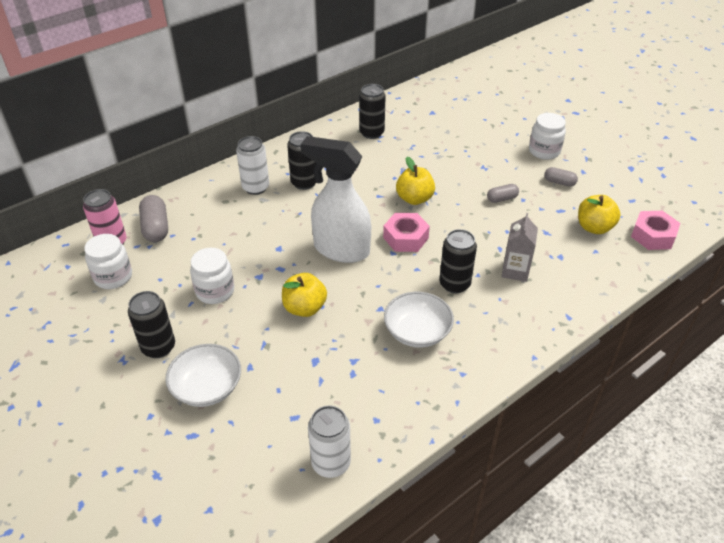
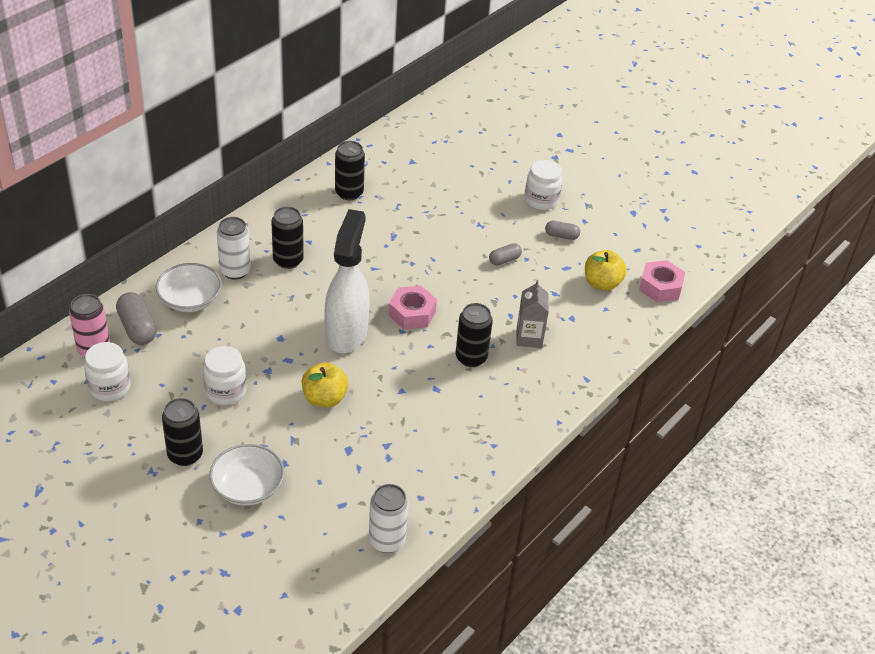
camera: 15 degrees left, 0 degrees up
(340, 249) = (346, 333): white spray bottle -> white spray bottle turned 90 degrees clockwise
(414, 199) = (412, 268): yellow apple -> none
(417, 331) = (443, 410): white bowl -> white bowl (190, 300)

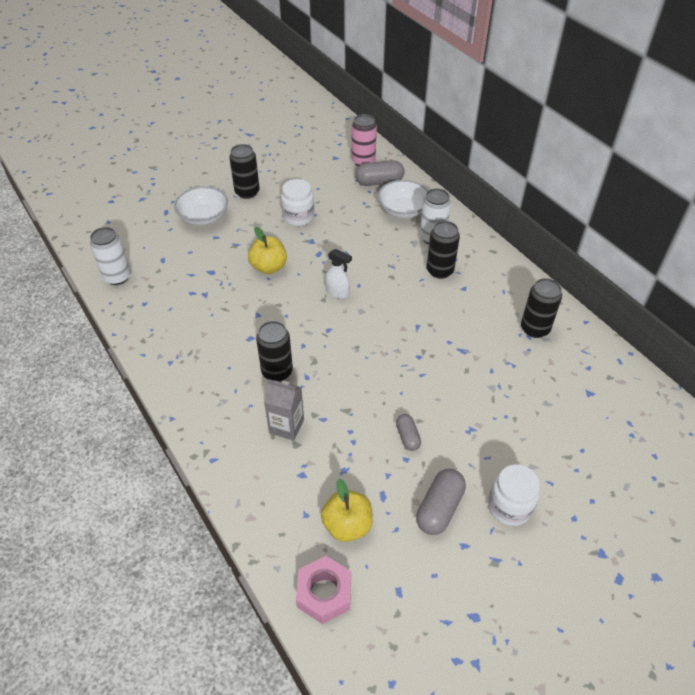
camera: 110 degrees right, 5 degrees up
(109, 387) = (324, 165): white jar -> none
(346, 333) = (337, 292): white spray bottle -> white spray bottle, size x0.45
(412, 313) = (348, 341): pink nut -> none
(561, 236) = (439, 508): grey capsule -> grey capsule, size x1.66

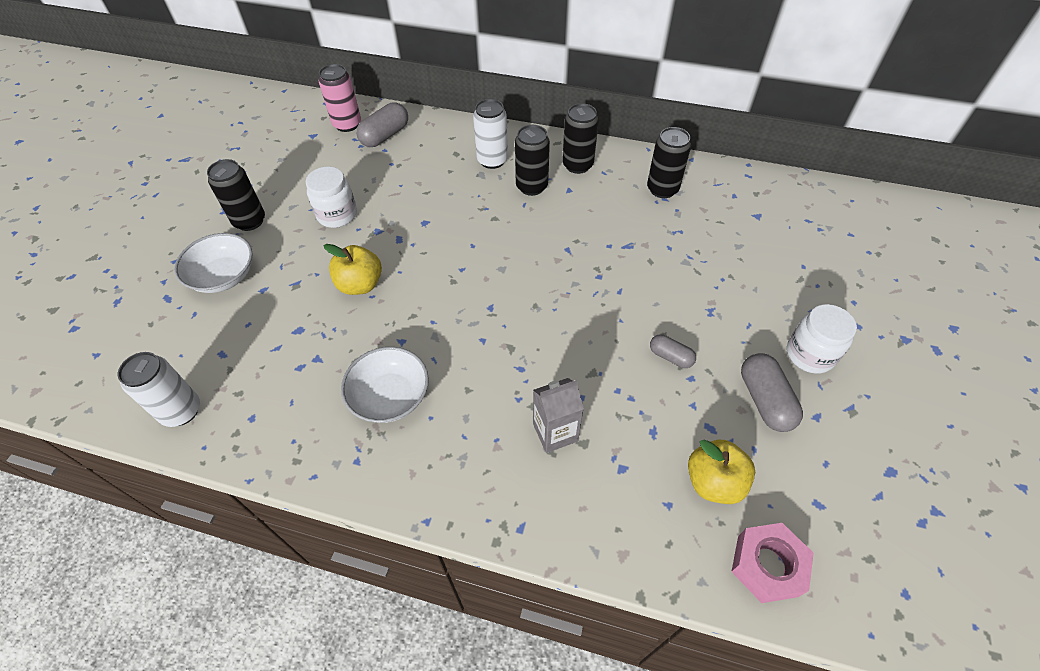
camera: 40 degrees left, 5 degrees up
(277, 372) = (486, 385): black can -> black can (577, 165)
(337, 292) = (460, 265): white spray bottle -> none
(403, 210) = (437, 150): white bowl -> white bowl (390, 396)

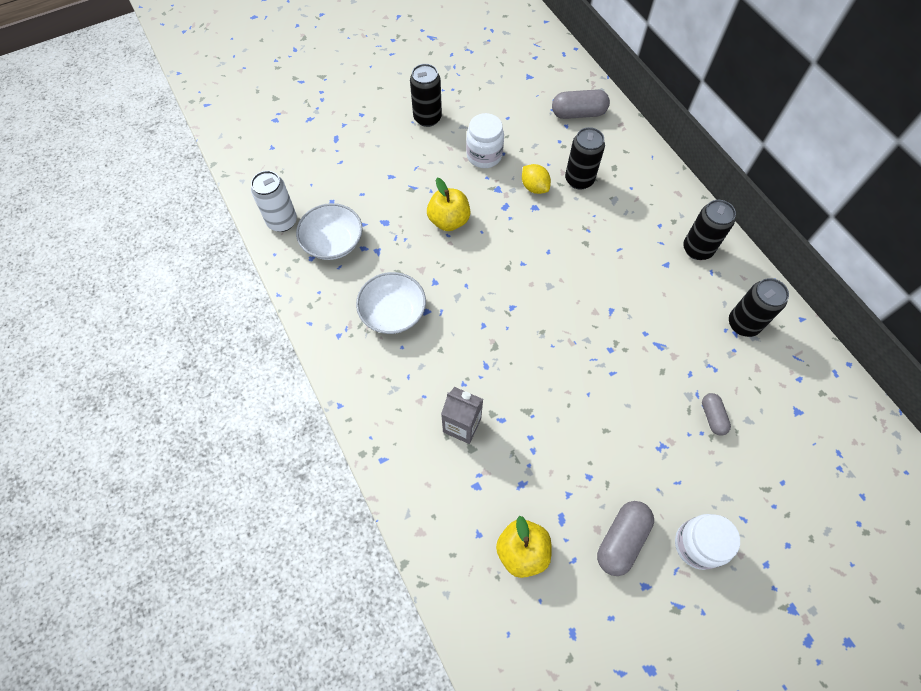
camera: 45 degrees right, 10 degrees up
(223, 276) = (378, 148): white bowl -> white bowl (333, 242)
(347, 124) = (561, 84): pink can -> none
(408, 208) = (534, 187): none -> yellow lemon
(492, 160) = (635, 194): white can -> none
(531, 186) = (641, 239): black can -> black can (579, 180)
(670, 357) = (592, 450): grey capsule -> grey capsule (712, 417)
(767, 566) = (494, 628): pink nut -> none

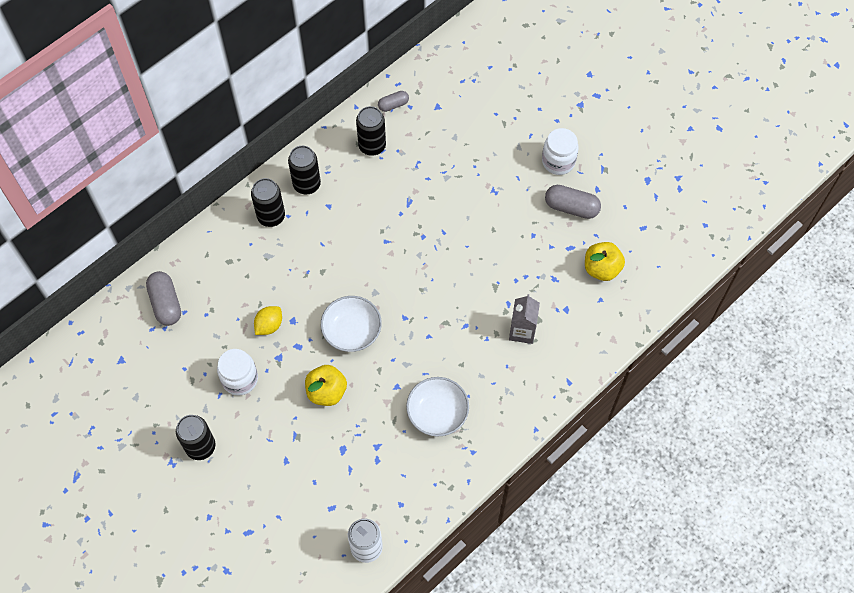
camera: 105 degrees left, 0 degrees up
(333, 242) = (378, 490): white bowl -> white bowl (352, 331)
(579, 180) = (251, 288): black can -> black can (271, 216)
(712, 417) = (459, 160): grey capsule -> grey capsule (393, 105)

